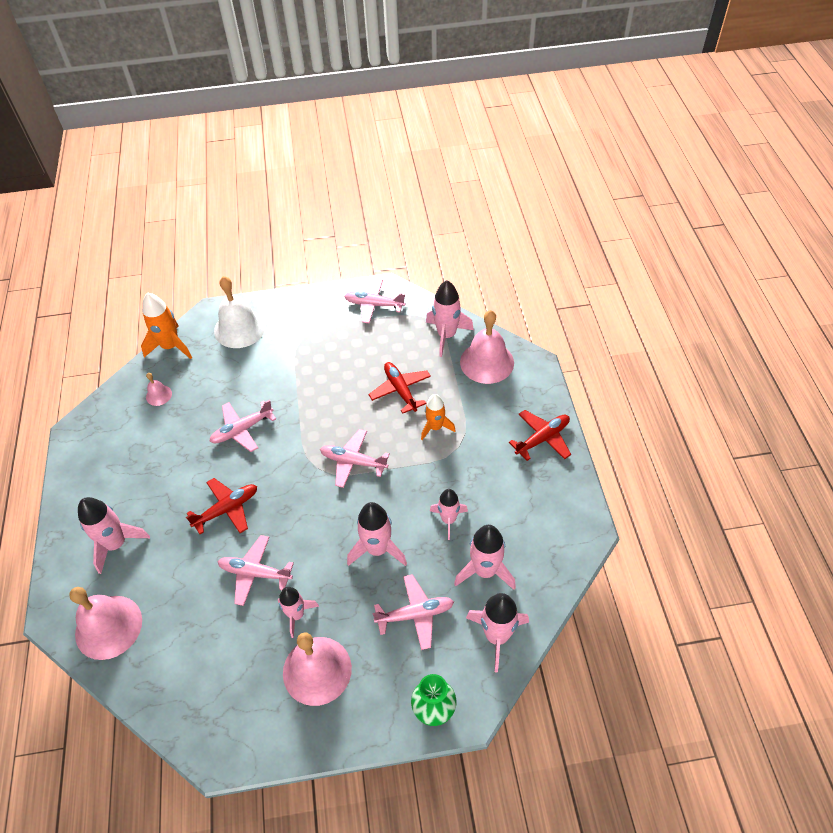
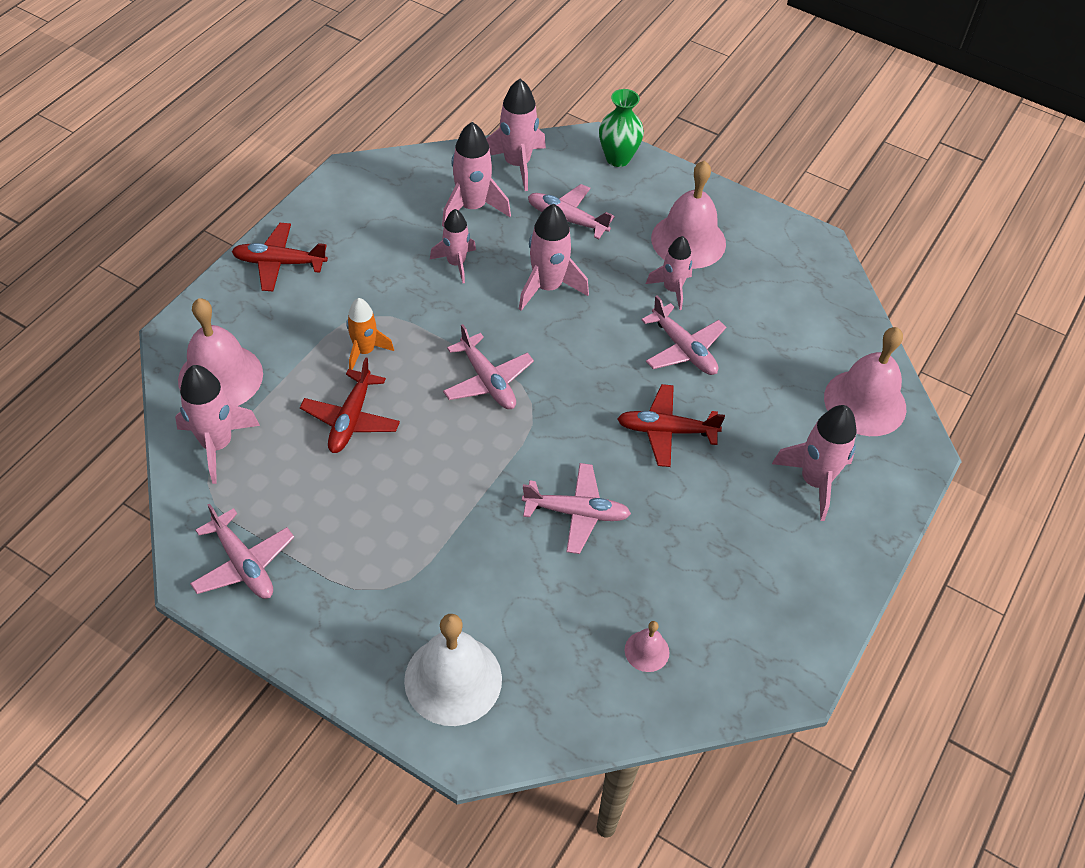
camera: 145 degrees left, 0 degrees up
(171, 346) = (574, 728): orange rocket -> none

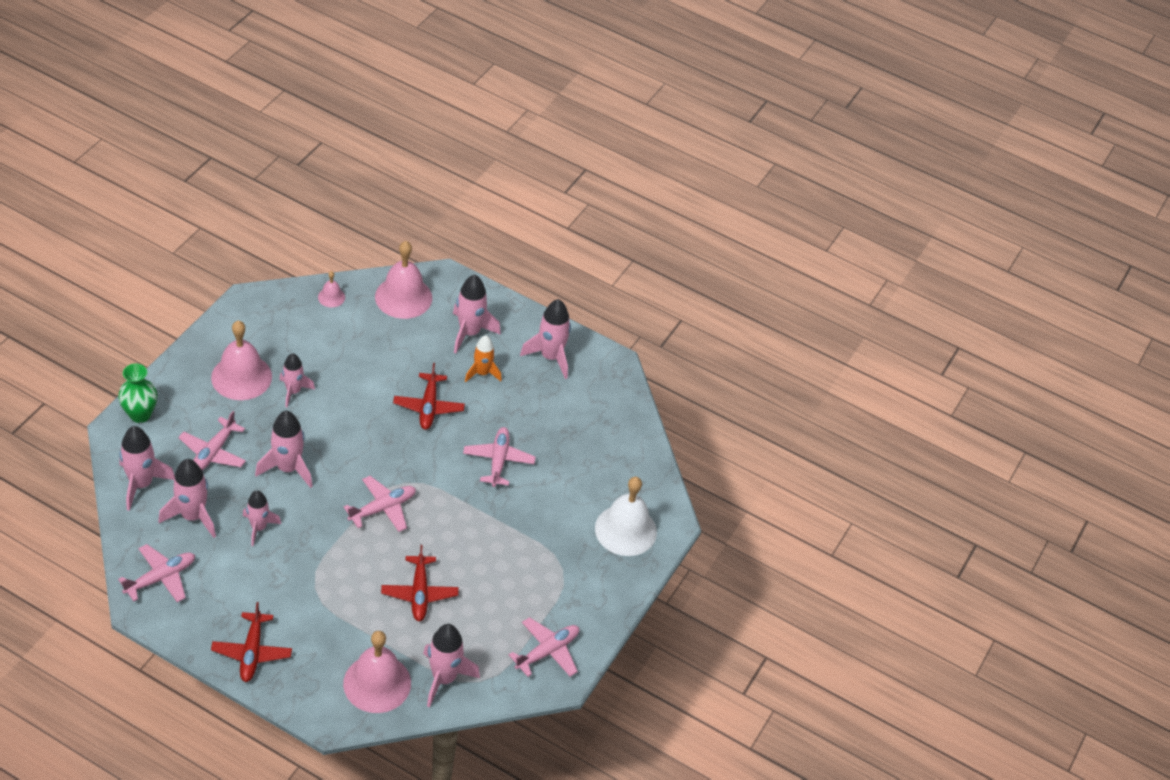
camera: 95 degrees left, 5 degrees down
(351, 419) = (419, 593): red plane -> red plane turned 75 degrees clockwise
(365, 351) = (352, 587): orange rocket -> orange rocket (482, 373)
(647, 651) = (599, 431): pink bell -> pink bell (331, 297)
(683, 349) = (354, 390): pink plane -> pink plane (161, 578)
(788, 587) = (550, 357): none -> pink rocket

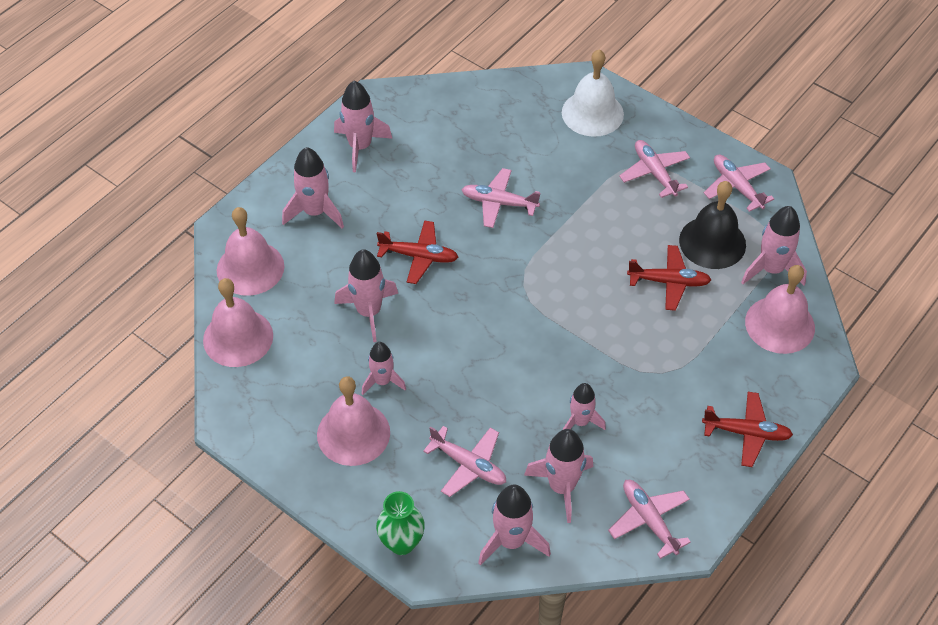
camera: 75 degrees left, 5 degrees up
(288, 468) = (497, 391): pink rocket -> pink rocket (369, 312)
(331, 297) = (238, 337): pink bell -> pink bell, size x2.12
(383, 508) = (558, 306): pink plane -> pink plane (654, 173)
(472, 629) = (712, 242): none -> black bell
(482, 373) = (376, 206): orange rocket -> none

